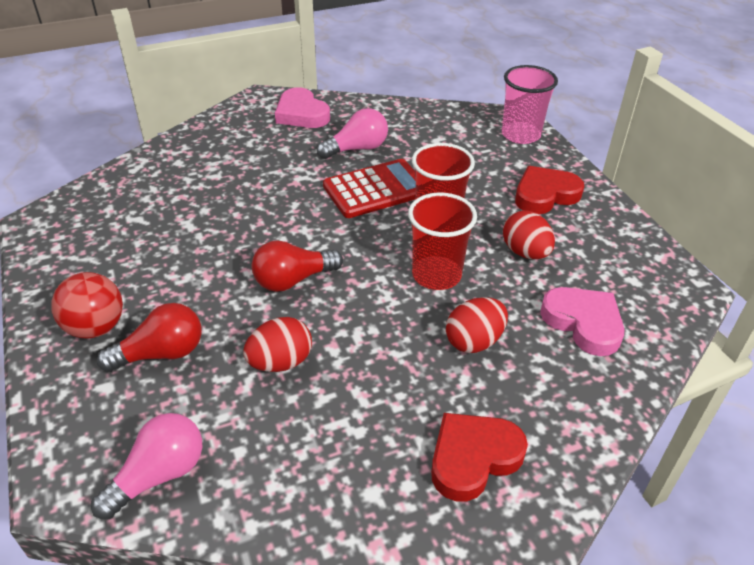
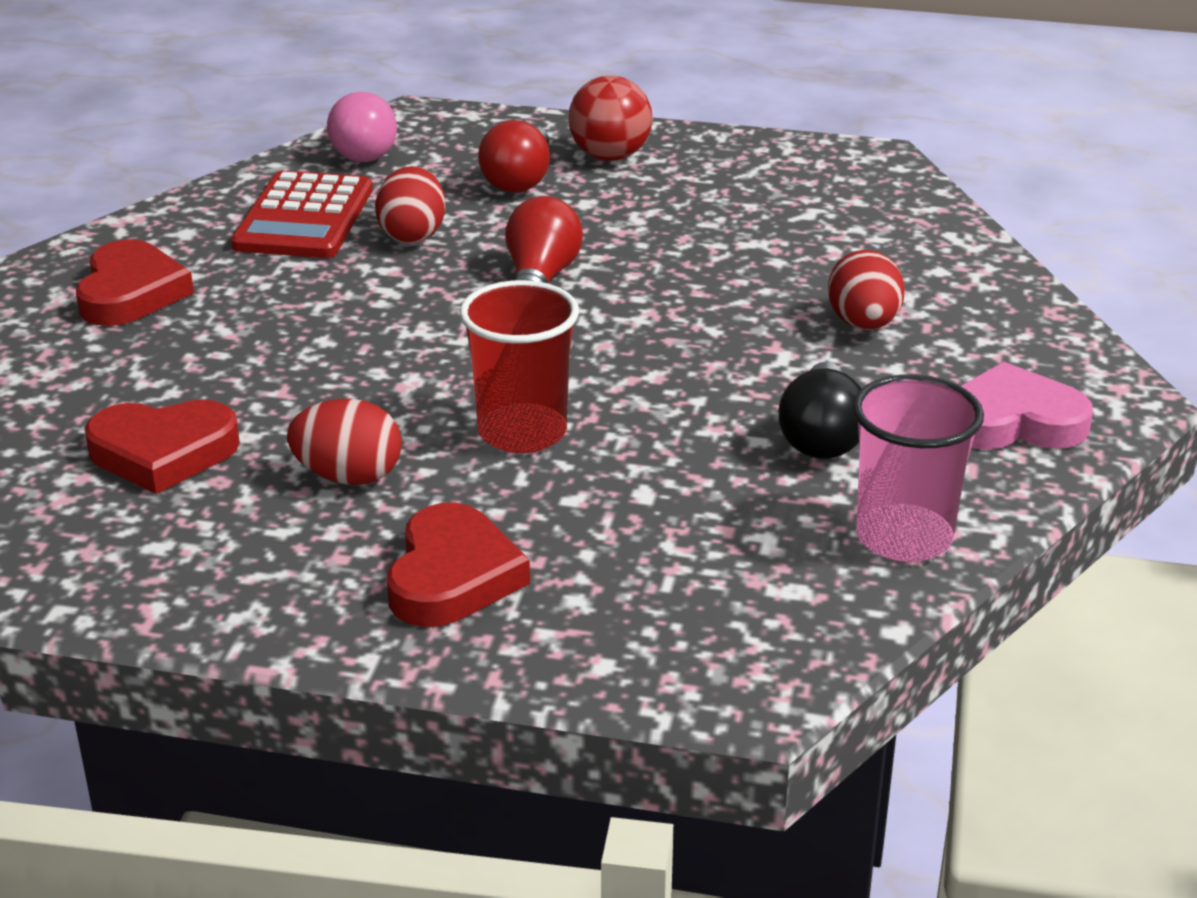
camera: 125 degrees right, 10 degrees down
(357, 149) = (821, 437): pink light bulb -> black light bulb
(376, 189) = (672, 409): red calculator -> red calculator (304, 218)
(436, 275) = (408, 381): red cup -> none
(474, 341) = (262, 358): red egg -> red egg (863, 324)
(520, 135) = (675, 658): pink cup -> pink cup (904, 537)
(583, 323) = (163, 453): pink heart -> red heart

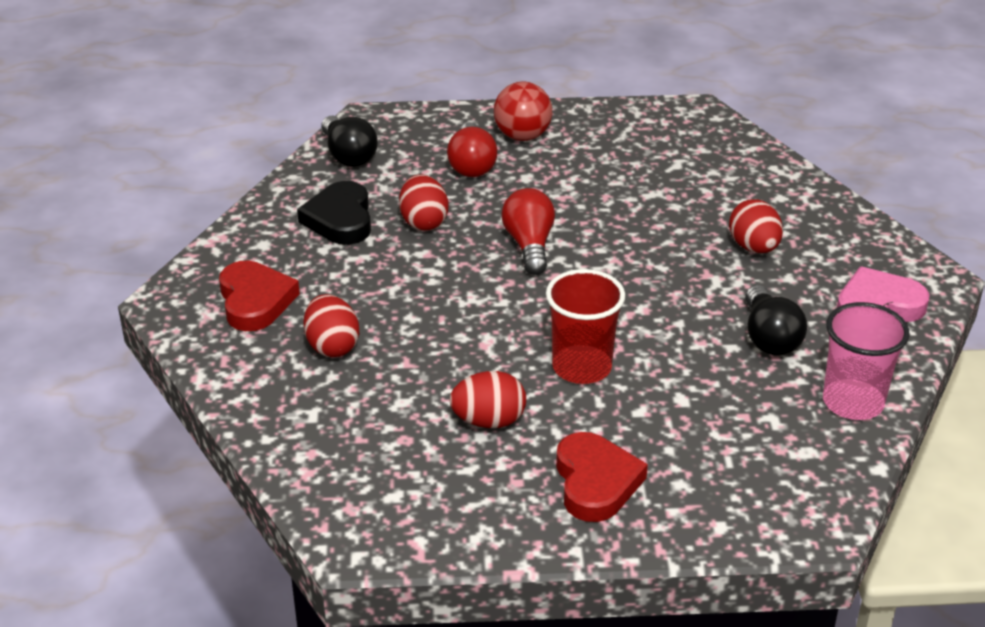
camera: 15 degrees left, 5 degrees up
(163, 453) = (355, 425): red heart -> none
(195, 357) = (332, 346): none -> red egg
(304, 218) = (340, 219): red calculator -> black heart
(362, 150) = (348, 155): pink light bulb -> black light bulb

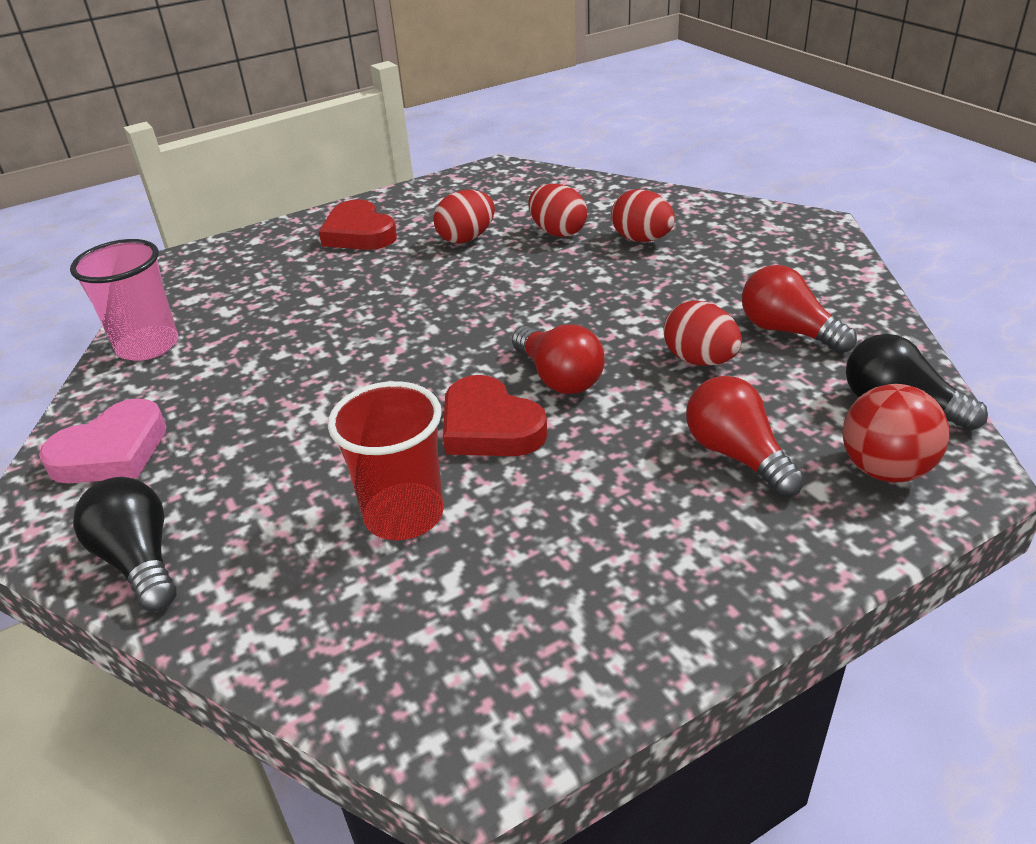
camera: 155 degrees right, 0 degrees up
(255, 301) = (749, 245): red heart -> red heart (489, 427)
(340, 219) = (787, 331): black heart -> red light bulb
(522, 136) = (724, 536): red ball -> red ball (885, 469)
(582, 367) = (417, 292): red cup -> red cup (404, 515)
(754, 247) = (283, 474): red egg -> red egg (558, 232)
(769, 337) = (241, 374): black light bulb -> black light bulb (140, 560)

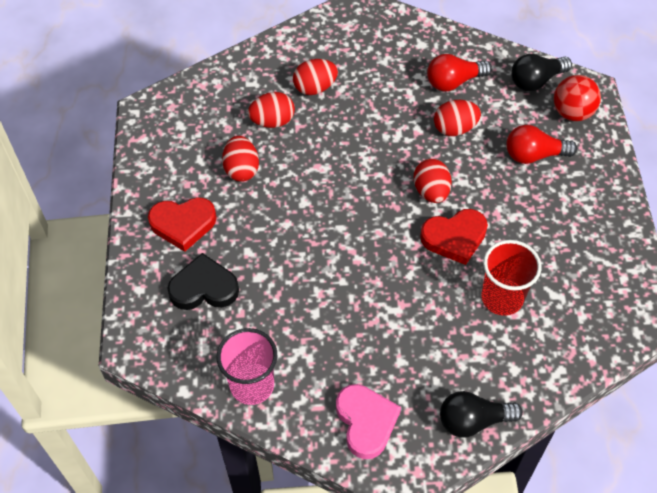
camera: 65 degrees left, 20 degrees up
(277, 272) = (204, 288): none -> black heart
(559, 378) = (431, 191): red light bulb -> red egg

